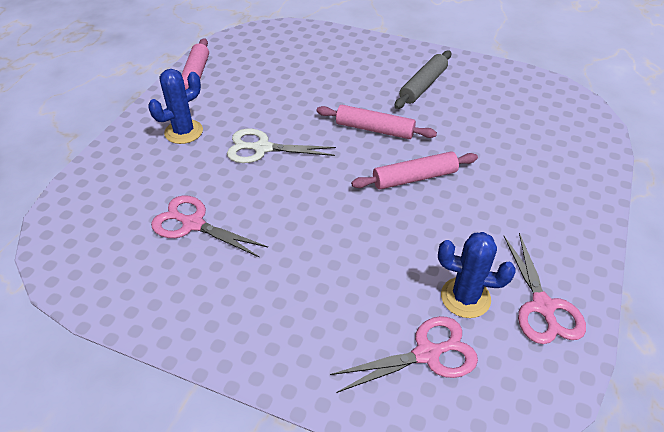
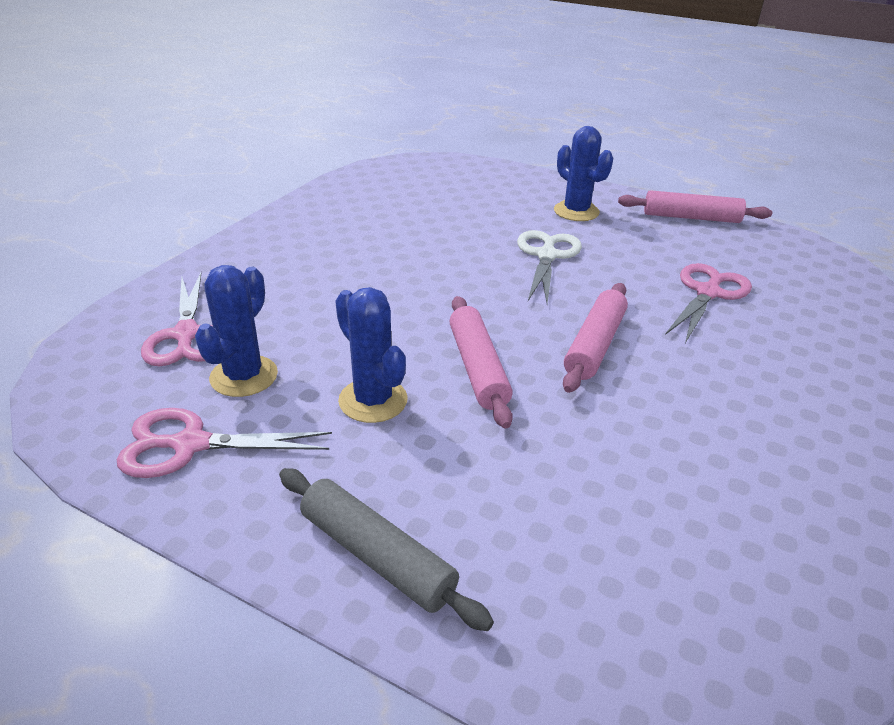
camera: 95 degrees right, 10 degrees down
(193, 224) = (425, 216): pink scissors -> pink scissors (708, 293)
(423, 86) = (738, 416): grey rolling pin -> grey rolling pin (376, 556)
(464, 223) = (373, 400): none -> blue cactus

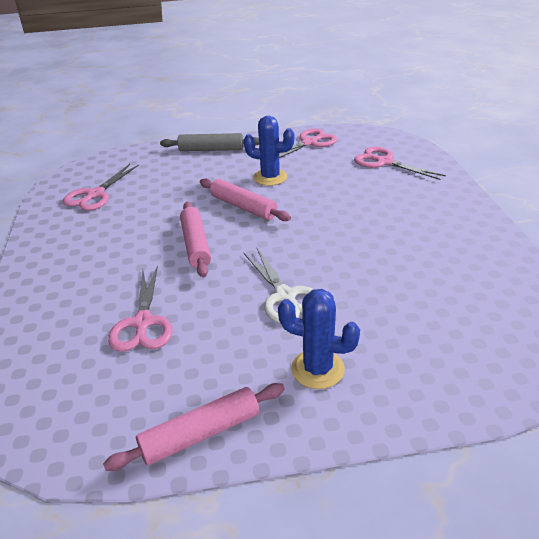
camera: 145 degrees right, 0 degrees up
(244, 376) = (332, 162): blue cactus -> none
(724, 547) = (95, 195): none -> pink scissors

